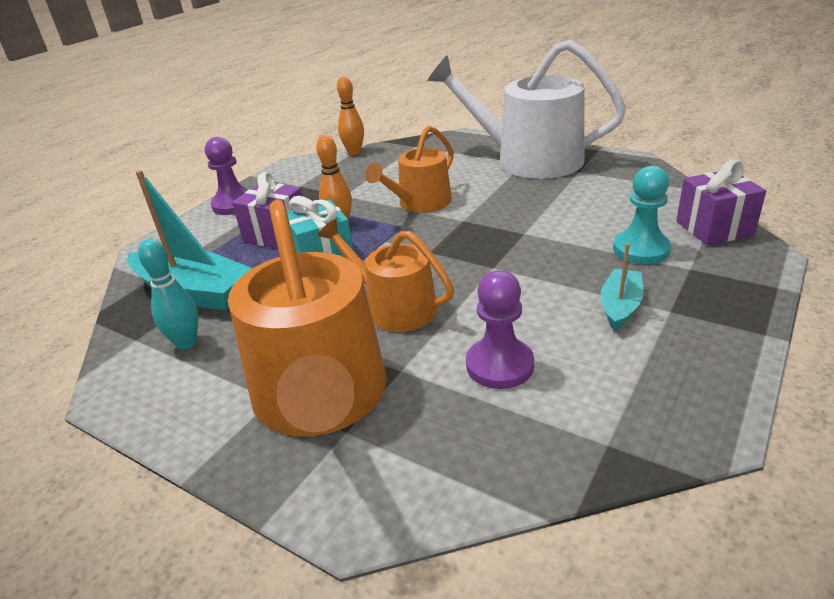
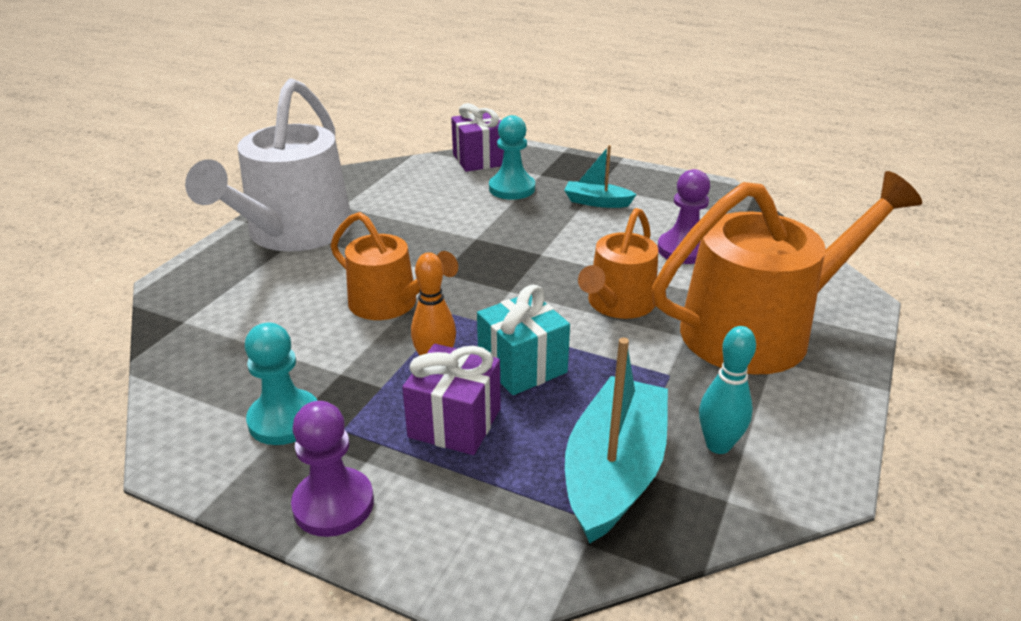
camera: 100 degrees left, 0 degrees up
(308, 185) = (284, 419): none -> turquoise pawn
(354, 152) = (166, 384): orange bowling pin -> none

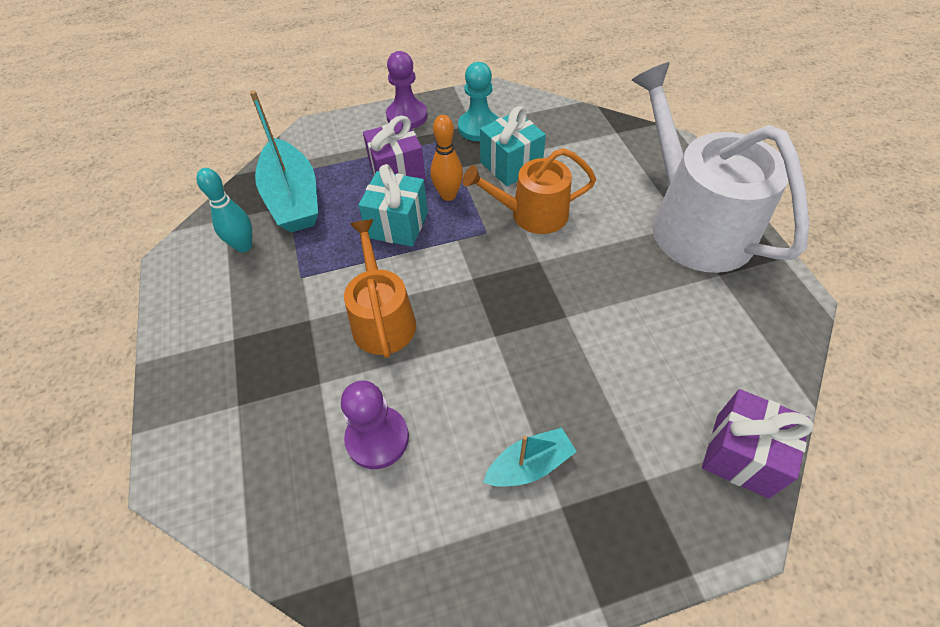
camera: 140 degrees right, 20 degrees up
(331, 354) = (511, 165): none -> turquoise gift
(512, 188) = (635, 420): turquoise pawn -> none
(758, 330) = (255, 364): orange watering can -> none

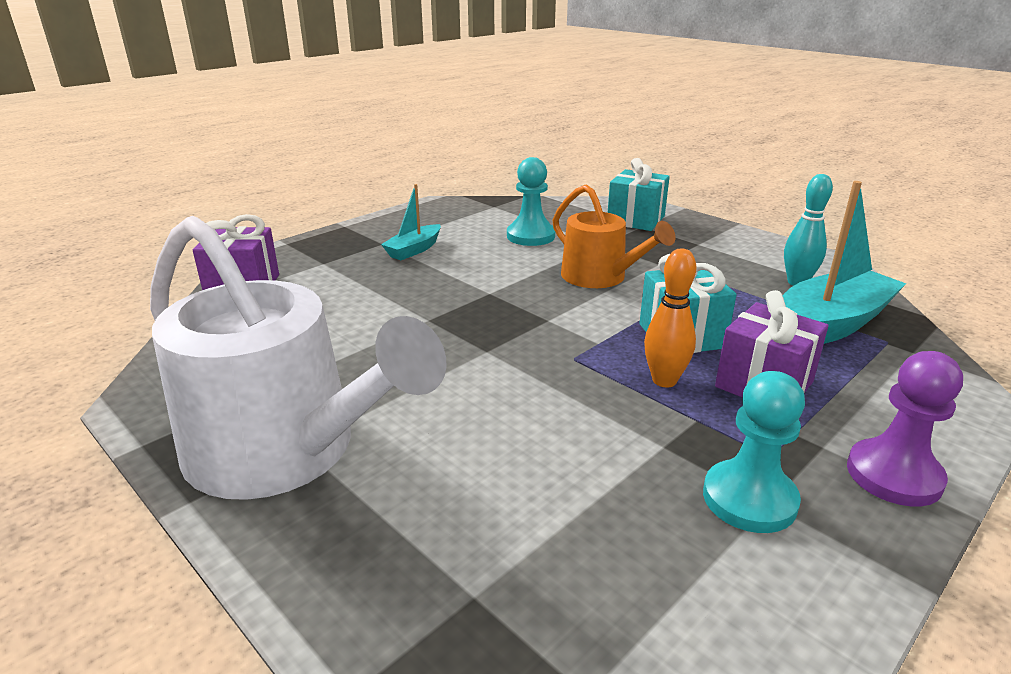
camera: 150 degrees right, 25 degrees down
(293, 199) = (830, 325): turquoise boat -> turquoise boat turned 105 degrees clockwise
(377, 438) = (530, 236): purple pawn -> turquoise pawn
(511, 165) = (622, 448): turquoise gift -> turquoise gift (635, 220)
(532, 214) = (532, 392): orange watering can -> none

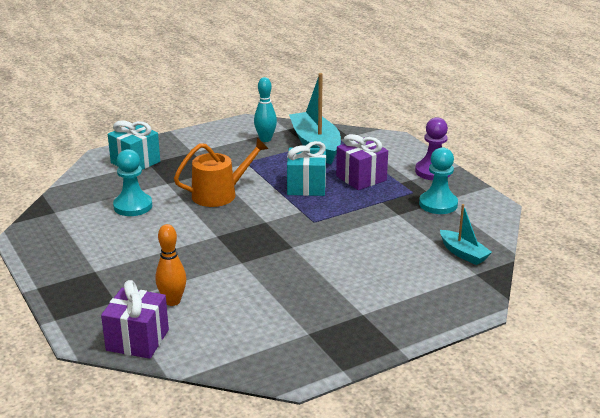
camera: 75 degrees left, 0 degrees up
(284, 450) = (366, 319): white watering can -> none
(414, 250) = (121, 257): turquoise boat -> turquoise boat (463, 253)
(664, 380) = (347, 201): orange bowling pin -> orange bowling pin (172, 301)

